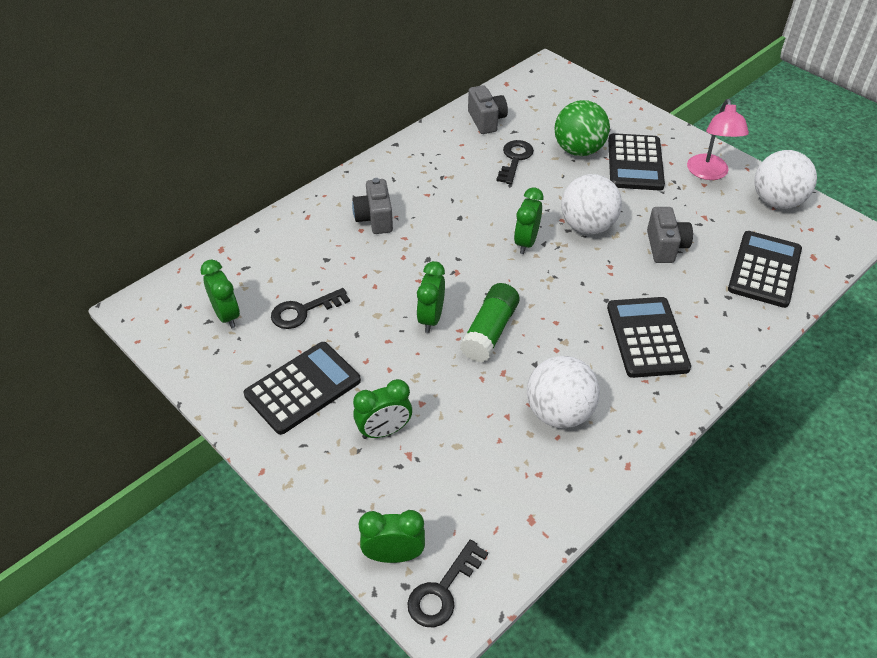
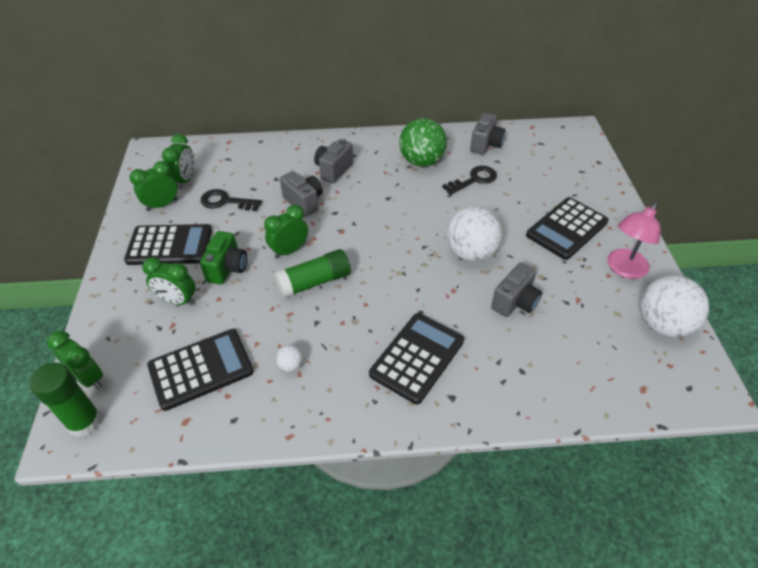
camera: 40 degrees right, 0 degrees up
(386, 266) = (304, 202): none -> grey camera
(393, 371) = (227, 268): none -> green camera
(443, 590) = (84, 422): black key -> green glue stick
(526, 242) = (412, 239): green clock -> green clock (162, 205)
(559, 412) = (290, 365): white ball -> white ball, size x0.42
(578, 150) = (531, 197): green ball -> green ball (421, 161)
(764, 269) = (581, 370): black calculator -> black calculator (201, 369)

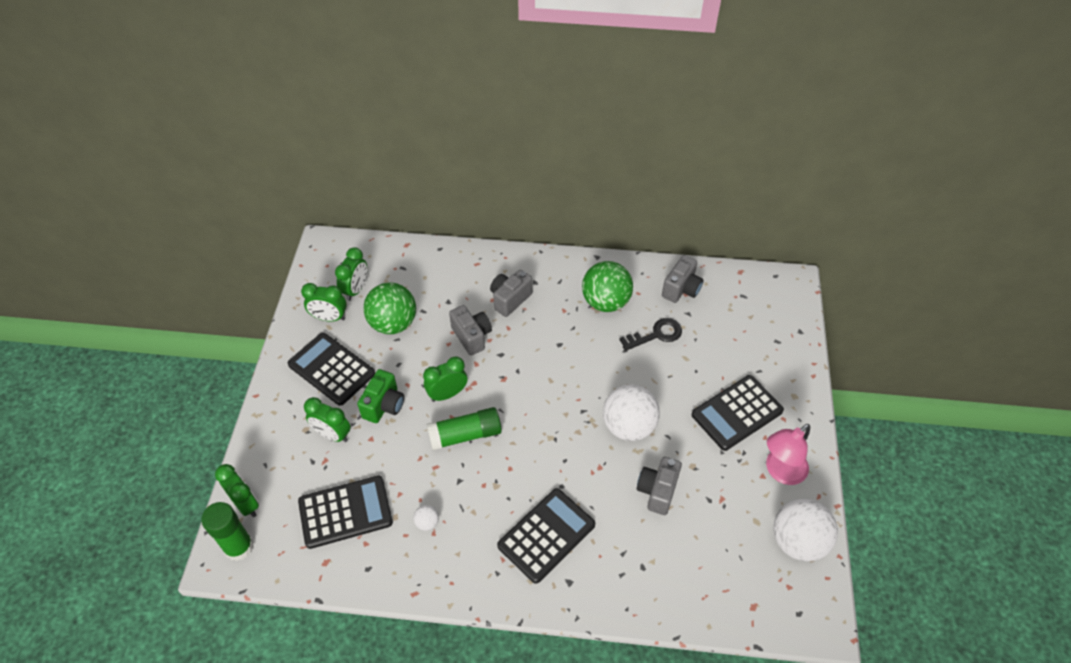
camera: 10 degrees right, 5 degrees up
(162, 205) = (329, 318): green clock -> green clock turned 150 degrees counterclockwise
(170, 245) = (332, 369): black calculator -> black calculator turned 150 degrees counterclockwise
(226, 201) = (393, 323): black key -> green ball
(515, 302) = (657, 491): grey camera -> grey camera turned 150 degrees clockwise

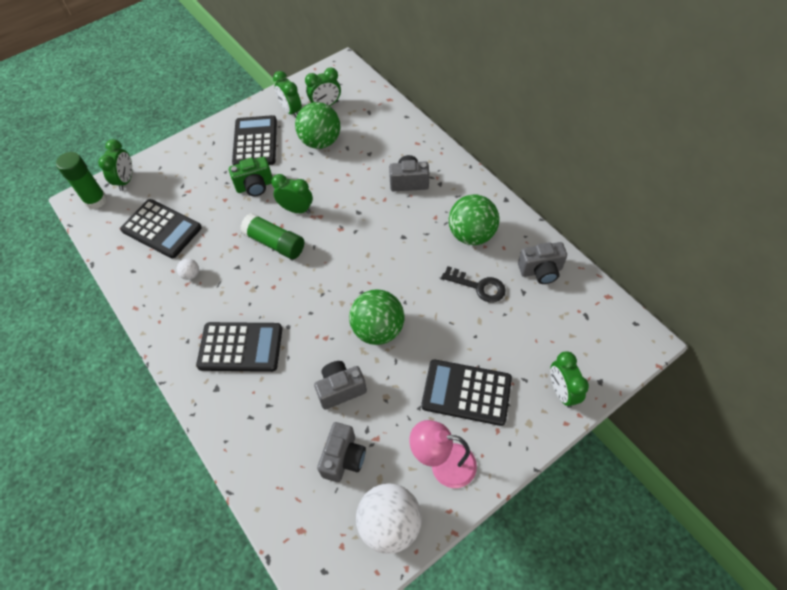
camera: 50 degrees right, 5 degrees up
(332, 434) = (209, 180): green clock -> green clock (562, 391)
(472, 336) = (355, 186): grey camera -> grey camera (343, 458)
(628, 426) = (378, 329): white ball -> green ball

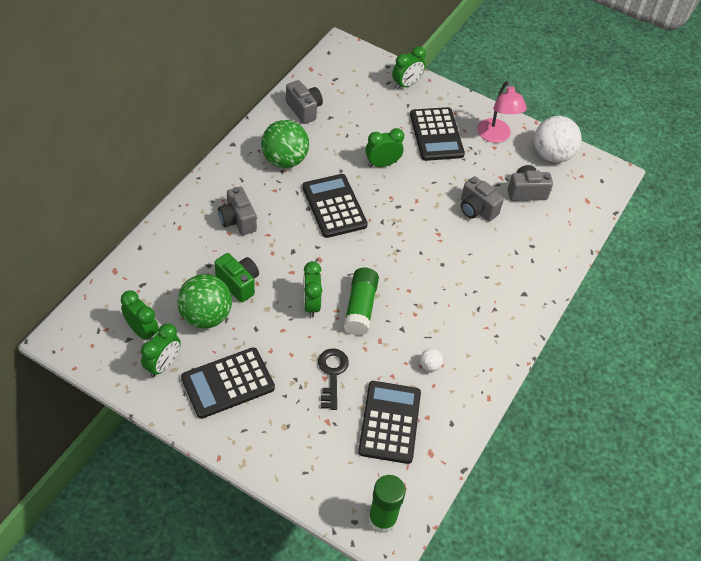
camera: 120 degrees left, 5 degrees down
(126, 180) = (339, 501): green clock -> green clock (382, 164)
(240, 347) = (480, 291): black calculator -> black calculator (334, 206)
(255, 186) = (295, 355): green camera -> green camera (238, 283)
(378, 329) = (412, 200): green ball -> none
(478, 286) = (338, 145): black key -> black key (332, 374)

